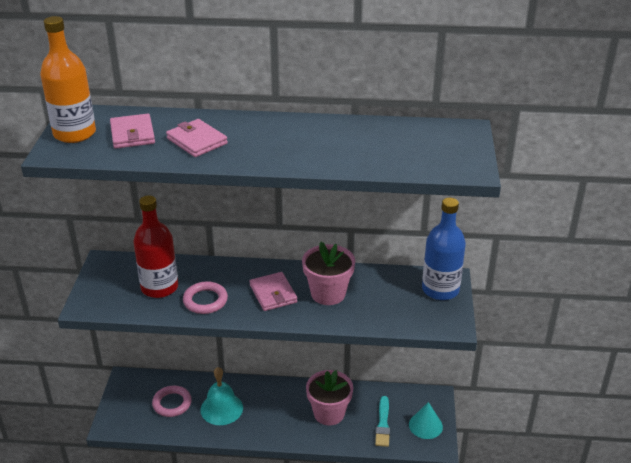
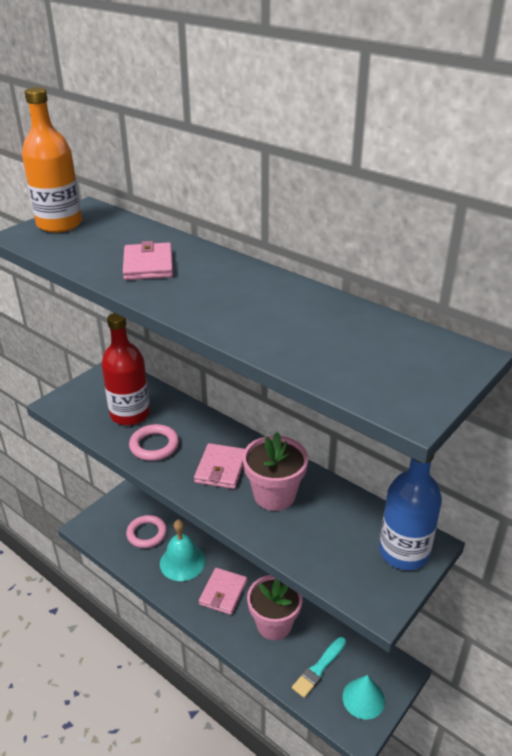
camera: 35 degrees right, 0 degrees up
(132, 134) = (103, 240): pink wallet -> pink wallet (223, 593)

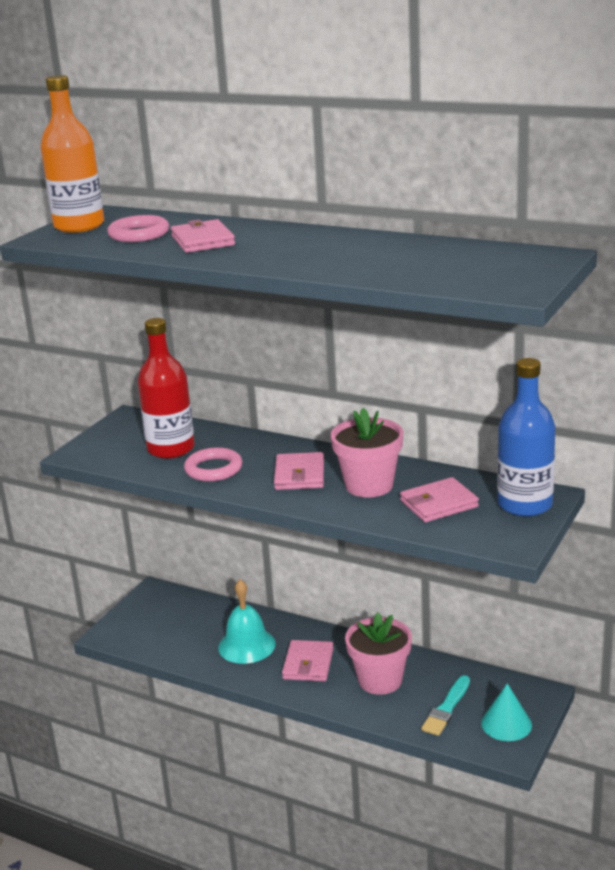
camera: 10 degrees left, 10 degrees down
(147, 534) = (191, 627): pink ring -> pink ring (139, 234)
(327, 533) = (439, 504): none -> pink wallet

